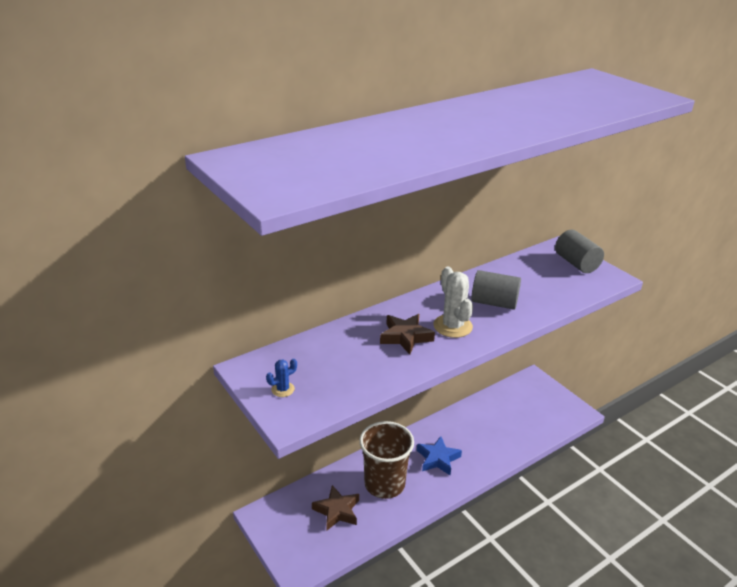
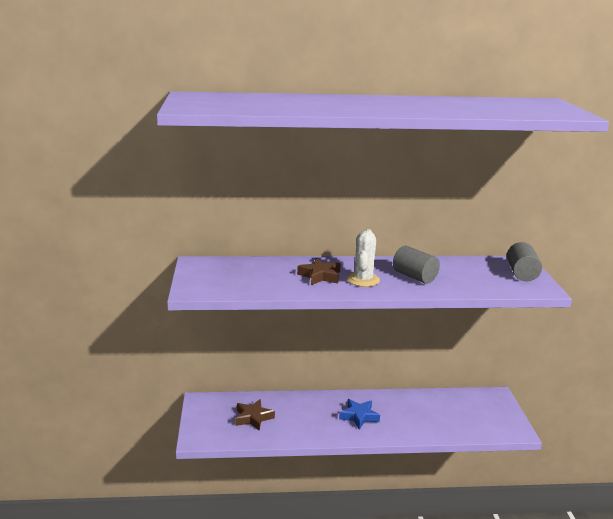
camera: 30 degrees right, 10 degrees down
(283, 389) = (204, 277): blue cactus -> none
(384, 484) = (302, 416): brown cup -> none

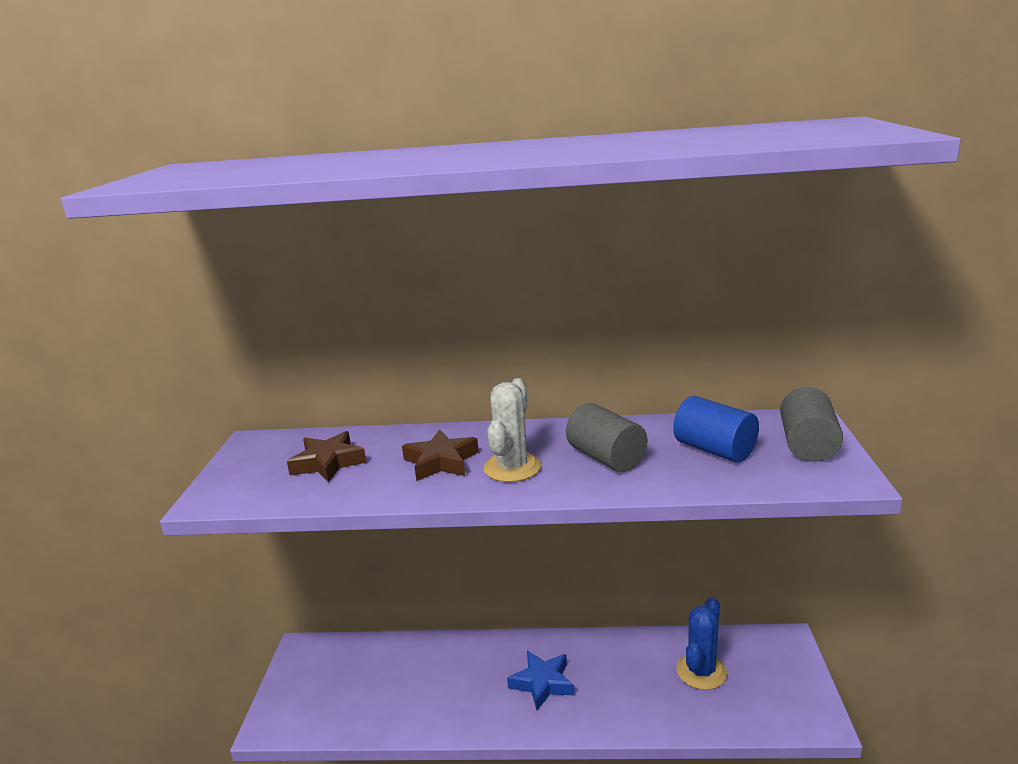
camera: 10 degrees right, 0 degrees up
(253, 418) = (371, 683): brown star -> brown star (328, 463)
(450, 410) = (701, 671): none -> blue cactus
(473, 274) = (714, 450): none -> blue cylinder

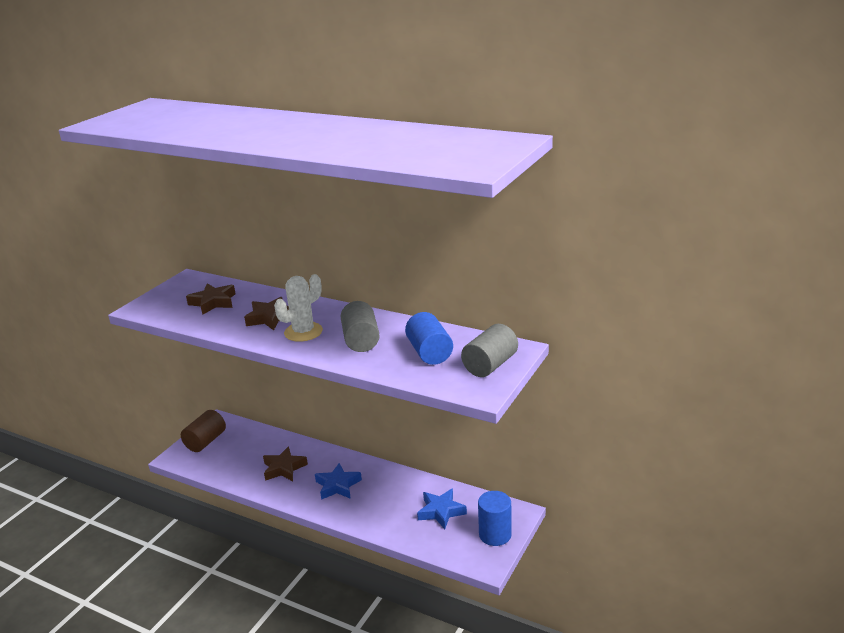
camera: 25 degrees right, 5 degrees up
(302, 684) = (205, 441): none -> brown cylinder
(448, 684) = (284, 468): none -> brown star
(701, 671) = (441, 511): blue cactus -> blue star
(790, 677) = (495, 534): none -> blue cylinder

